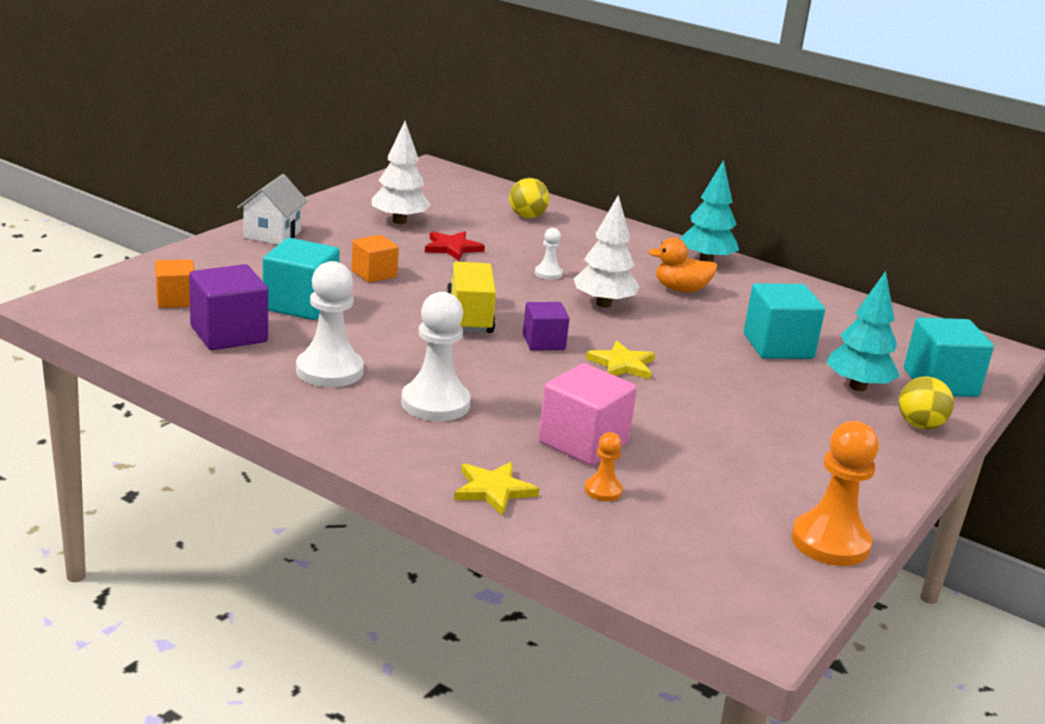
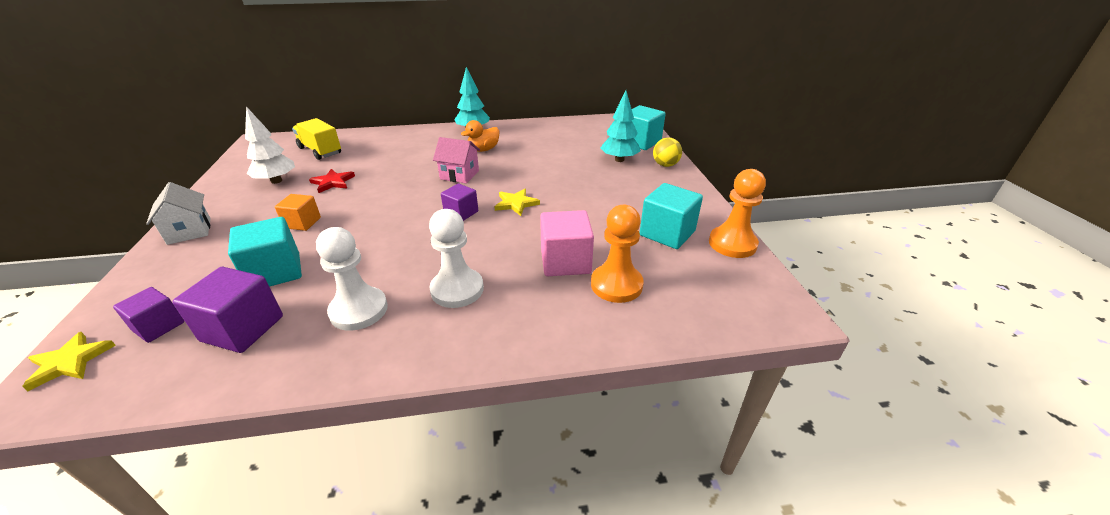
camera: 40 degrees left, 10 degrees up
(176, 300) = (158, 326): orange cube -> purple cube
(469, 317) = (400, 220): yellow truck -> yellow truck (320, 151)
(493, 490) = (570, 327): yellow star -> yellow star (70, 362)
(527, 216) = (353, 145): yellow ball -> none
(548, 273) = (408, 172): white pawn -> none
(603, 304) = (459, 175): white tree -> pink house
(603, 490) = (616, 285): orange pawn -> orange pawn, size x2.00
(778, 346) = (563, 157): turquoise cube -> turquoise cube (667, 233)

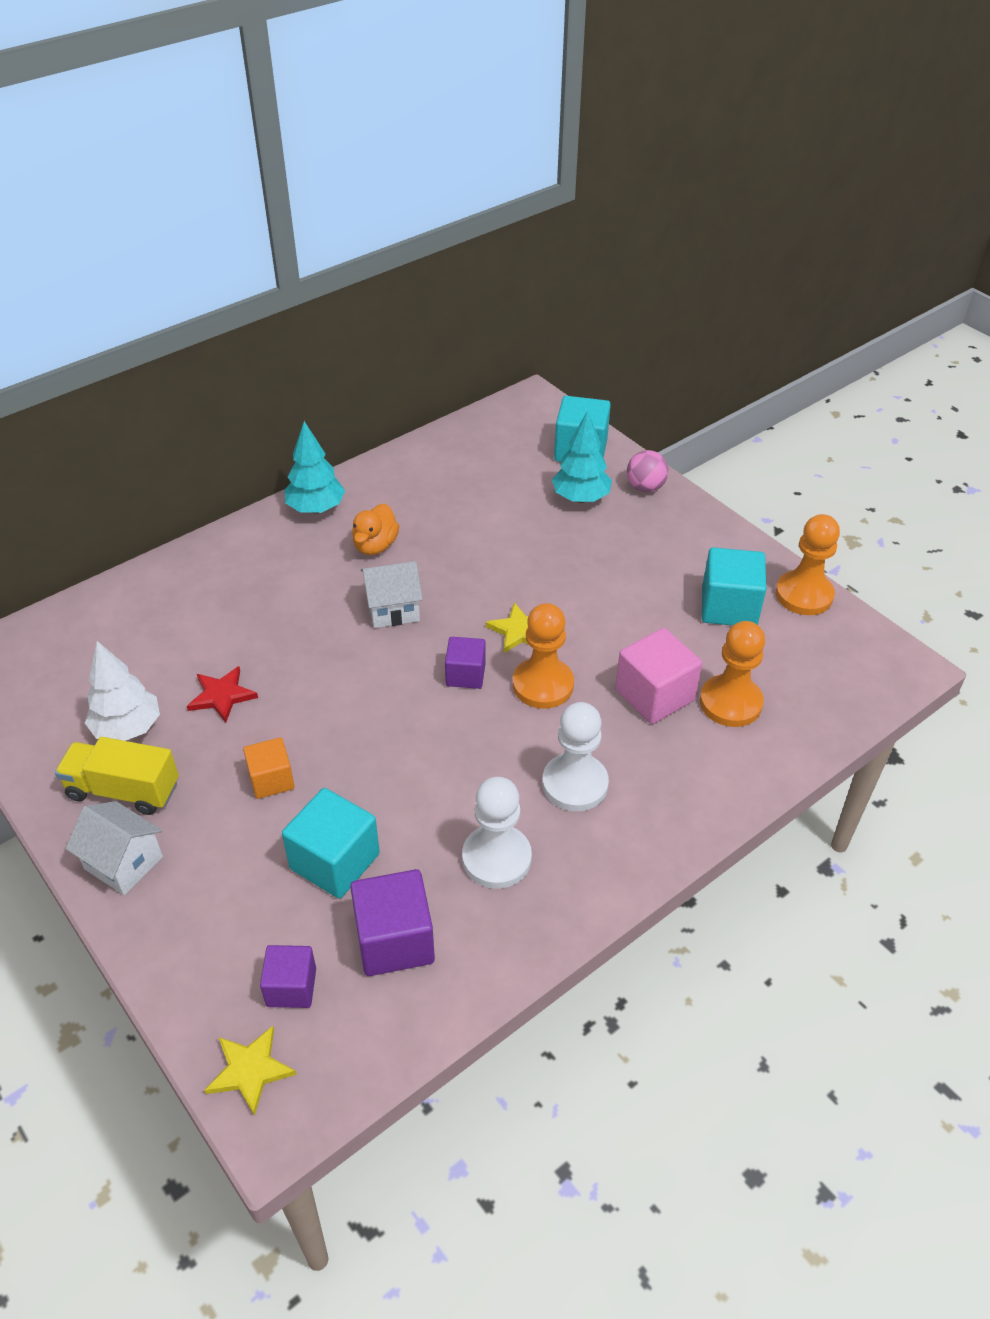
camera: 30 degrees left, 10 degrees up
(320, 151) = (116, 643): yellow truck -> yellow truck (123, 790)
(459, 175) = (393, 609): pink house -> white house
(499, 232) = (543, 685): none -> orange pawn
(665, 165) = (645, 487): yellow ball -> pink ball

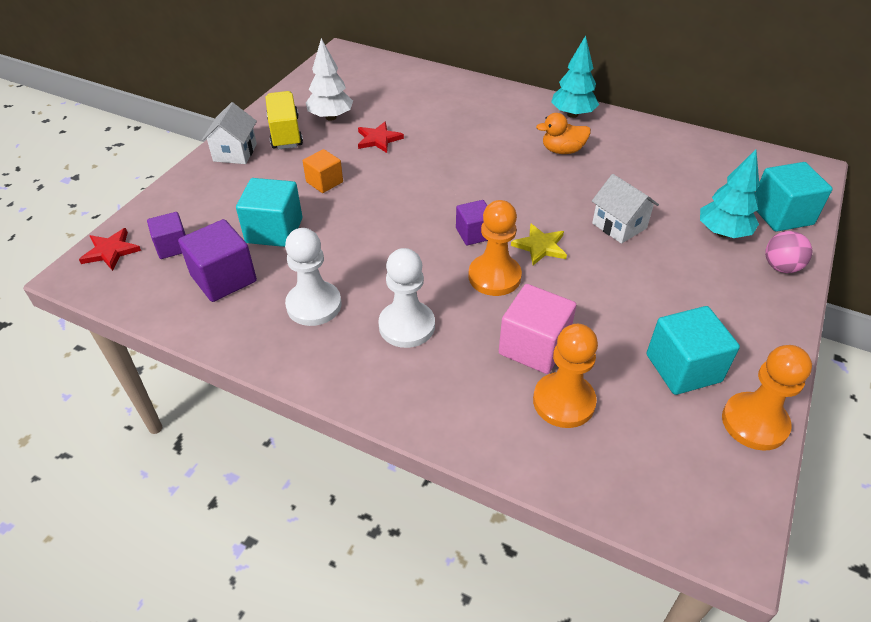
camera: 65 degrees right, 0 degrees up
(250, 1070) = (111, 251): yellow star -> red star
(393, 609) = (508, 179): white house -> white house (619, 225)

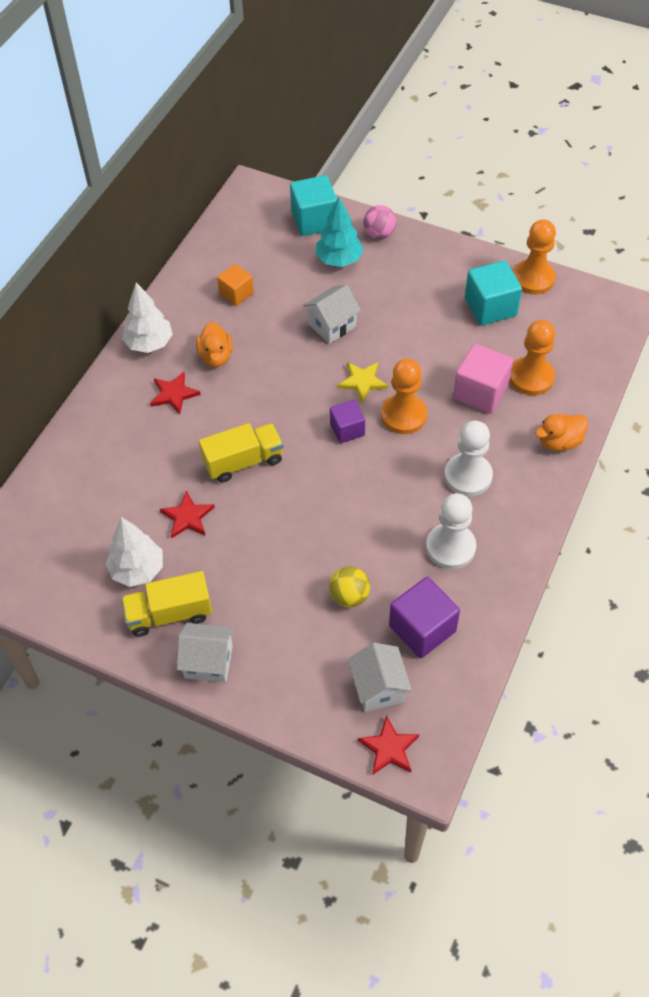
camera: 90 degrees left, 10 degrees up
(173, 246) = (378, 687): purple cube -> white house
(274, 230) = (349, 596): turquoise cube -> yellow ball
(324, 182) = (267, 561): orange cube -> orange cube (236, 293)
(436, 168) = (243, 461): none -> yellow truck
(454, 421) = (559, 442): none -> orange duck
(514, 129) = (174, 394): none -> red star
(572, 114) = (149, 343): turquoise tree -> white tree

